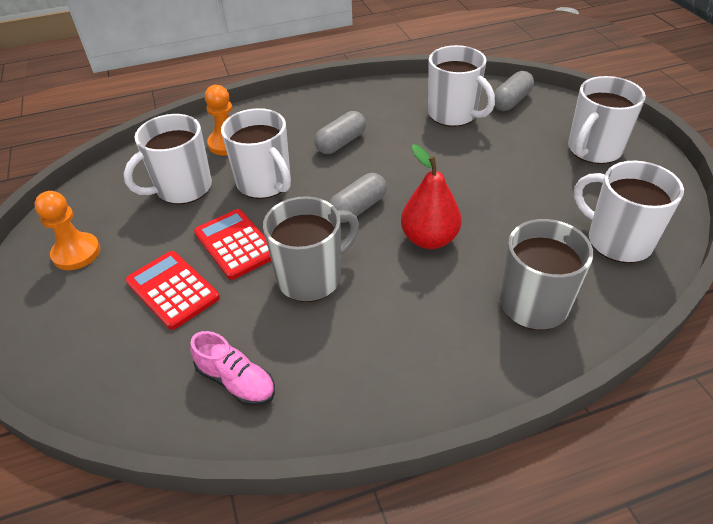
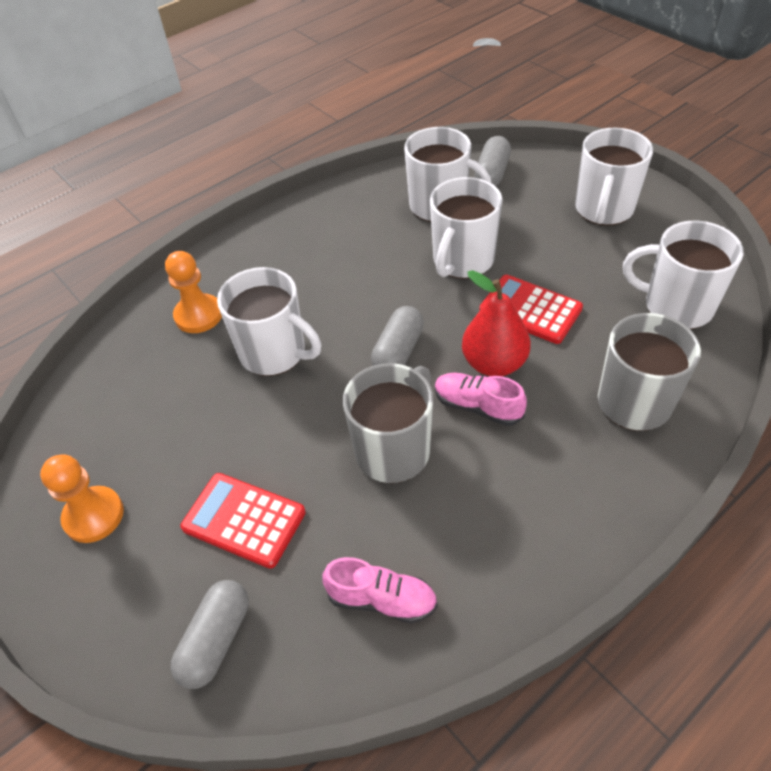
camera: 20 degrees left, 5 degrees up
(182, 188) = (178, 390): white mug -> white mug (462, 261)
(235, 244) = (284, 439): red calculator -> red calculator (530, 310)
(341, 143) = (334, 276): grey capsule -> grey capsule (216, 640)
(396, 266) = (477, 406): none -> pink shoe

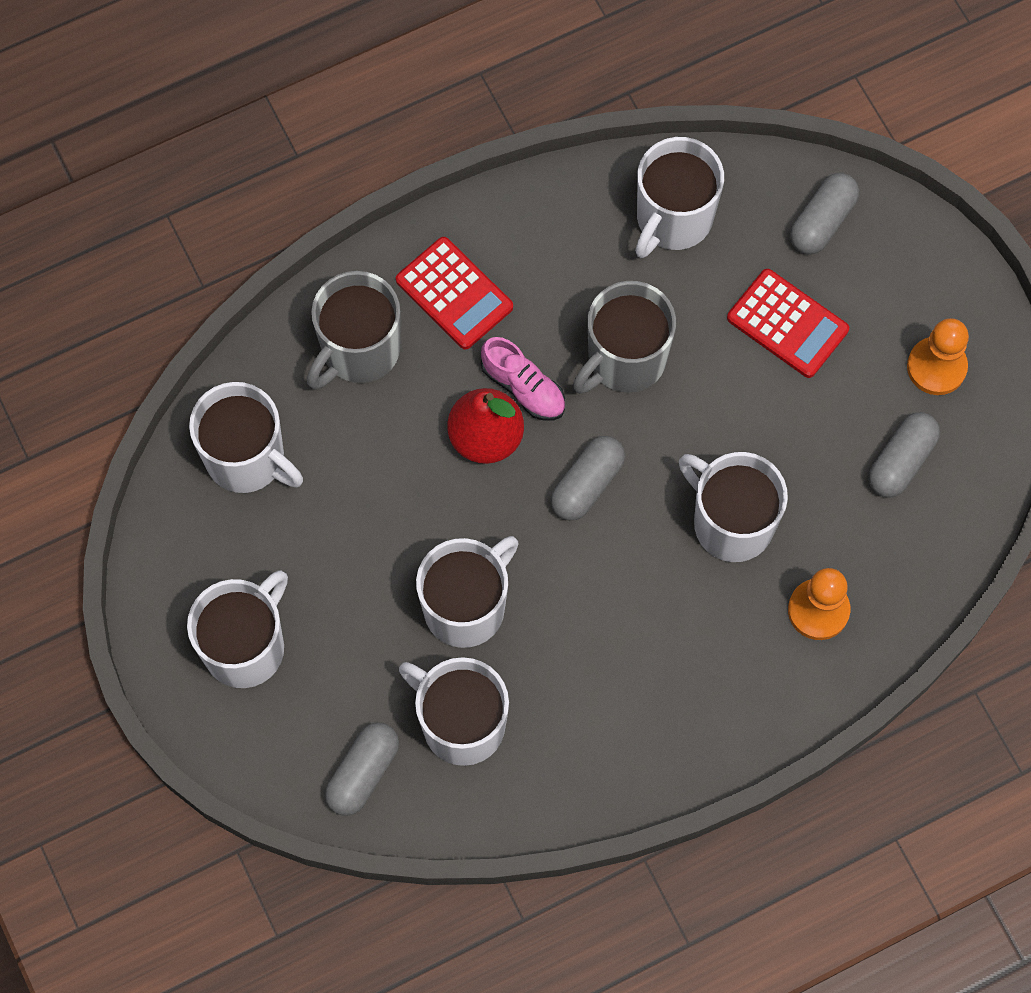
camera: 170 degrees left, 20 degrees up
(131, 428) = (901, 461): none -> grey capsule
(382, 599) = (673, 219): pink shoe -> white mug
(530, 310) = (415, 502): red calculator -> red calculator (454, 294)

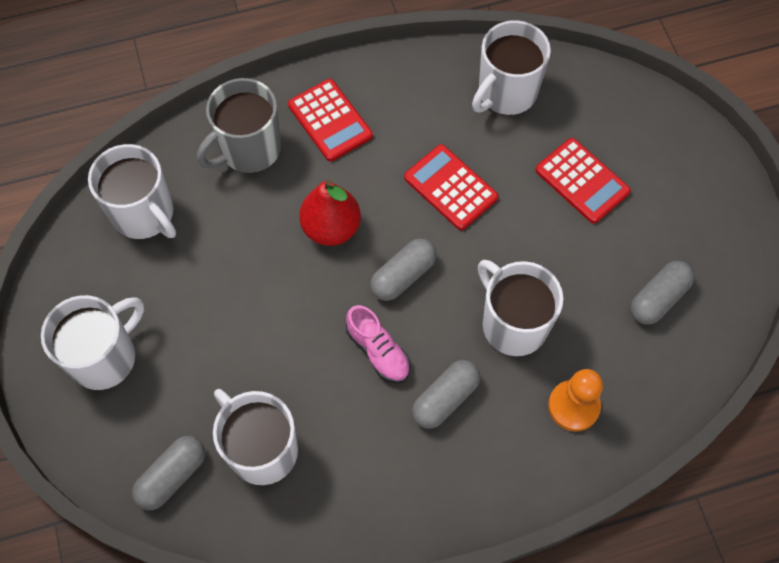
camera: 10 degrees right, 5 degrees down
(466, 607) = (287, 355): white mug -> none
(523, 387) = (368, 195): pink shoe -> pink shoe (378, 351)
(624, 360) = (450, 188): grey mug -> red calculator
(822, 221) = (620, 112): grey capsule -> grey capsule (445, 398)
(936, 367) = (696, 231): orange pawn -> none

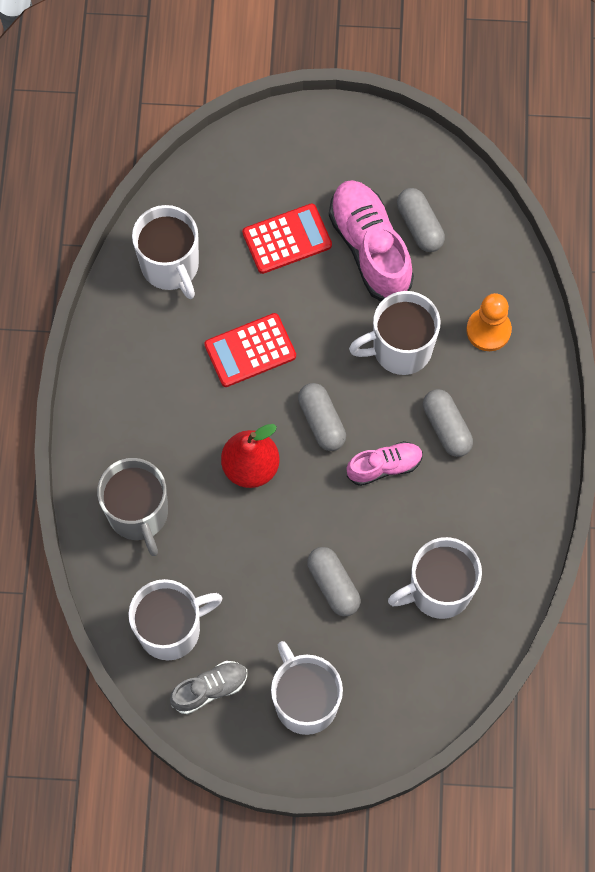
camera: 70 degrees left, 5 degrees up
(94, 267) = (210, 689): none -> grey shoe
(172, 476) = (436, 671): grey capsule -> grey capsule (333, 585)
(330, 120) = (136, 431): red calculator -> none
(610, 259) = (370, 248): none -> pink shoe

